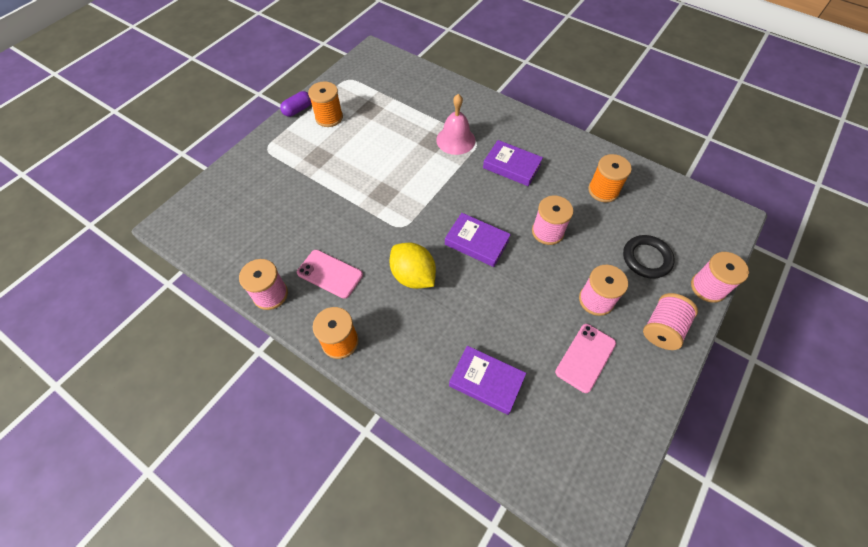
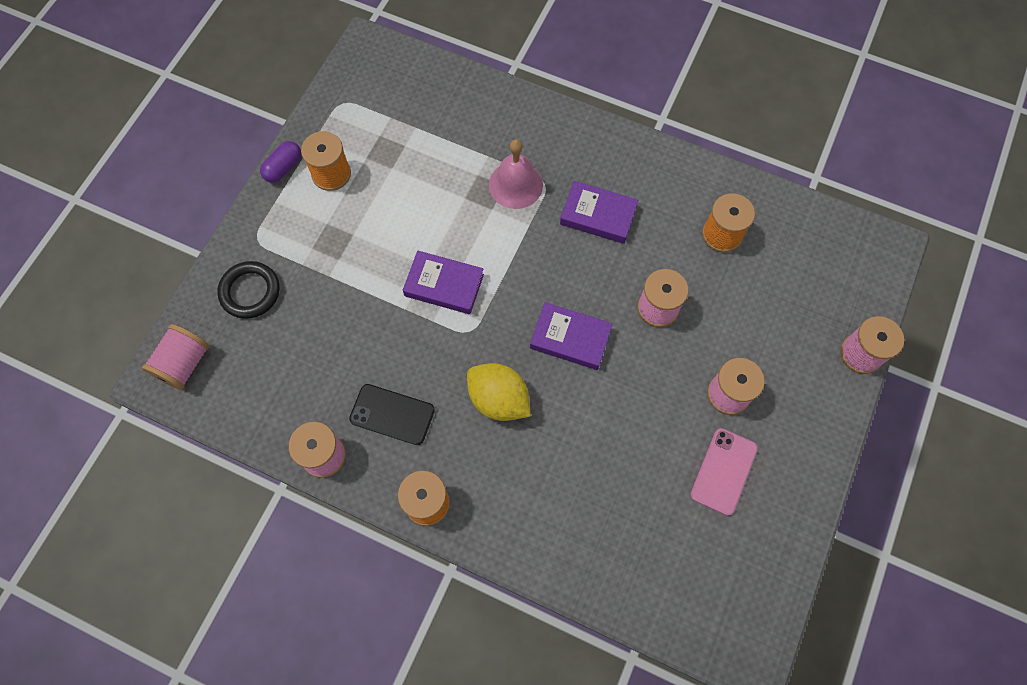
camera: 10 degrees left, 10 degrees up
(330, 274) = (392, 414): pink phone -> black phone
(486, 381) = (612, 521): purple book -> purple book (444, 285)
(646, 258) = (784, 326): black ring -> black ring (250, 292)
(662, 328) = (810, 418): pink spool -> pink spool (184, 363)

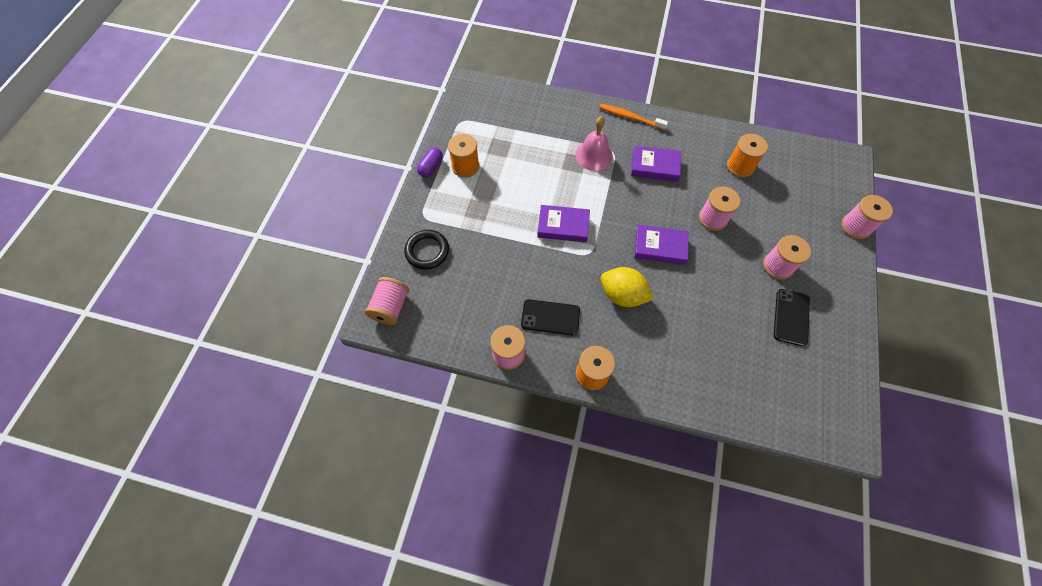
camera: 10 degrees left, 5 degrees down
(584, 133) = (630, 117): none -> orange toothbrush
(723, 471) = (791, 317): pink phone -> black phone

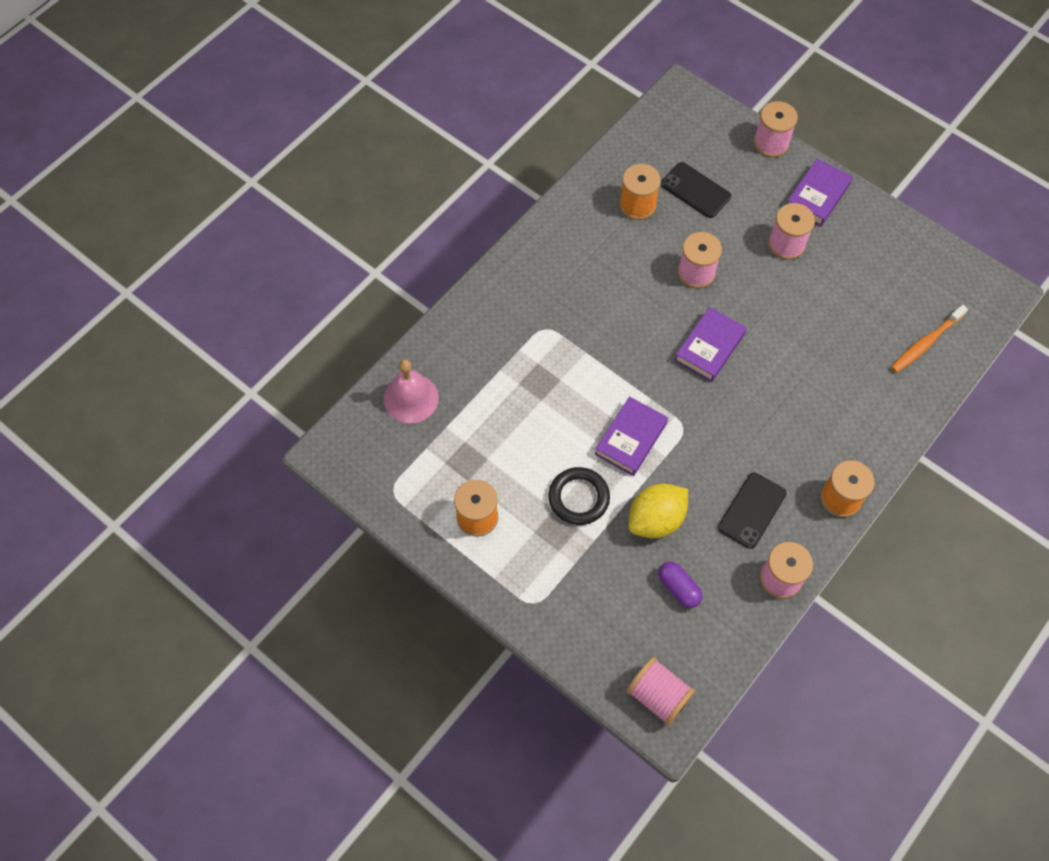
camera: 65 degrees left, 0 degrees up
(427, 251) = (593, 619): black ring -> black ring (578, 498)
(431, 167) = (455, 562): purple capsule -> purple capsule (678, 588)
(594, 155) = (539, 353): pink bell -> pink bell (411, 398)
(622, 295) = (755, 418): yellow lemon -> yellow lemon (656, 519)
(630, 117) = (500, 282): orange toothbrush -> orange toothbrush (925, 343)
(654, 166) = (592, 294): purple book -> purple book (817, 196)
(791, 317) = (852, 267): black phone -> black phone (695, 190)

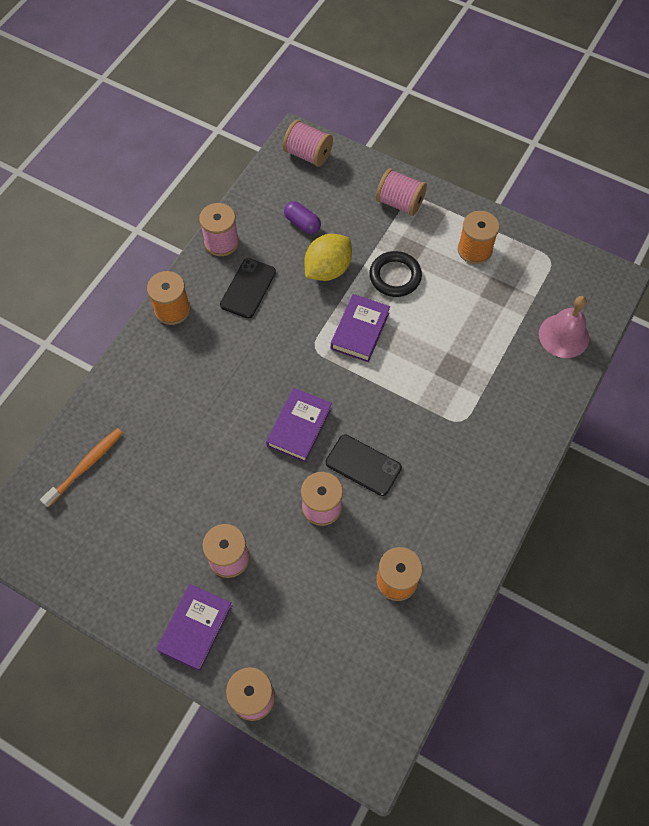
camera: 170 degrees right, 0 degrees up
(552, 598) = (399, 203): none -> pink spool
(695, 190) = (335, 611): black phone -> black phone (363, 465)

